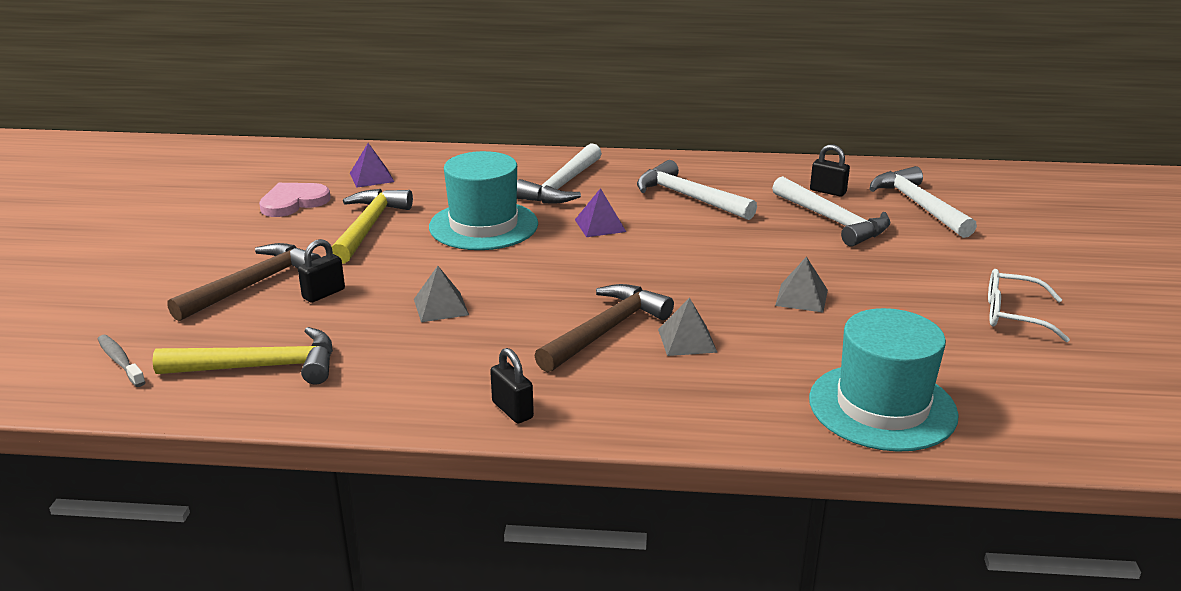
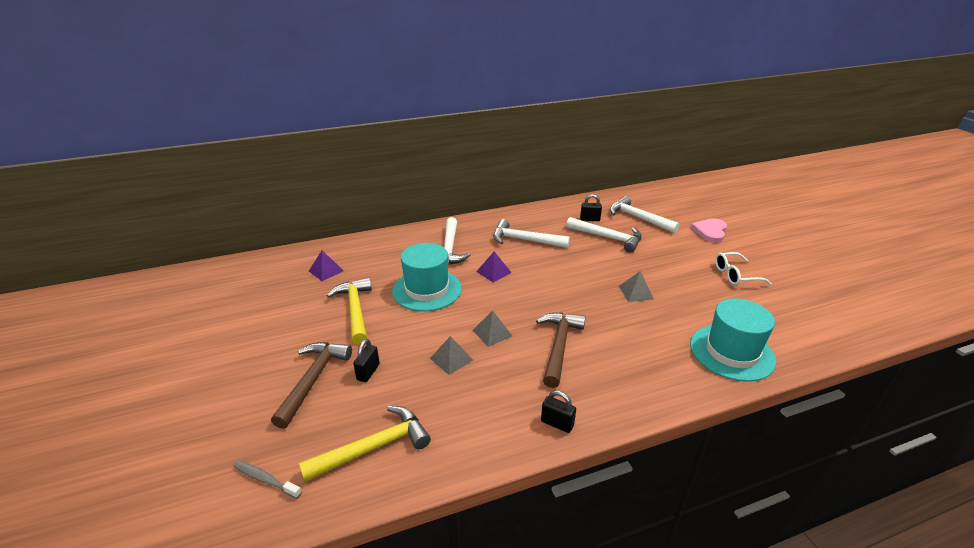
camera: 25 degrees left, 5 degrees up
(293, 202) = (288, 304): pink heart -> pink heart (710, 231)
(687, 340) = (606, 339): grey pyramid -> grey pyramid (492, 333)

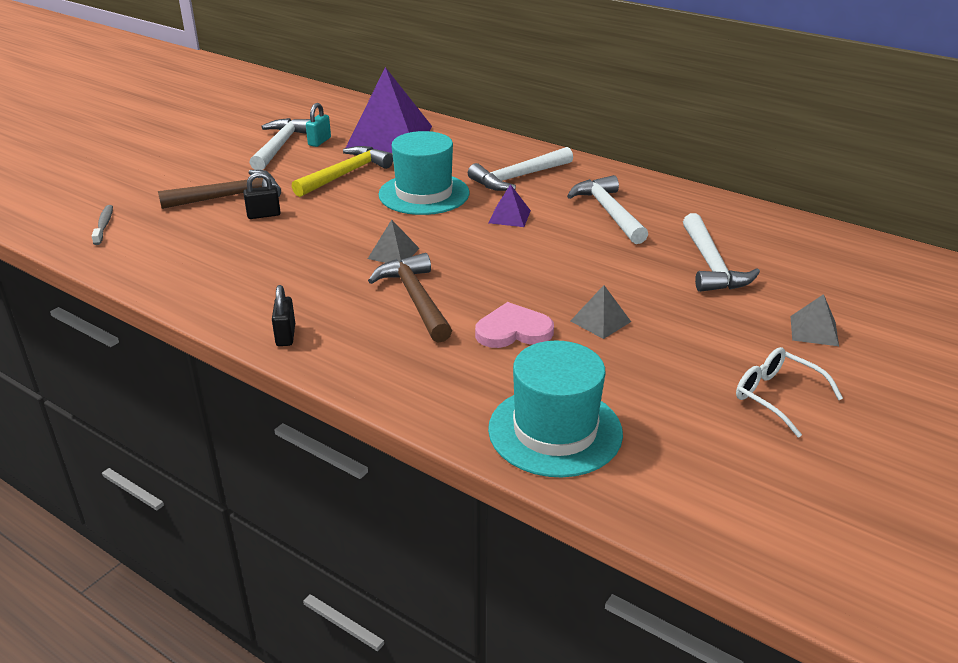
camera: 55 degrees right, 0 degrees up
(285, 302) = (319, 141): none -> turquoise padlock
(326, 271) = (389, 137): purple pyramid -> purple pyramid, size x2.36
(373, 447) = (172, 254): yellow hammer -> none
(451, 359) = (325, 246): grey pyramid -> grey pyramid (814, 330)
(559, 346) = (415, 299): brown hammer -> brown hammer turned 90 degrees counterclockwise
(590, 219) = (739, 238): black padlock -> none
(638, 218) = (812, 273): white hammer -> white hammer (280, 146)
(710, 231) = (883, 345): pink heart -> pink heart (513, 330)

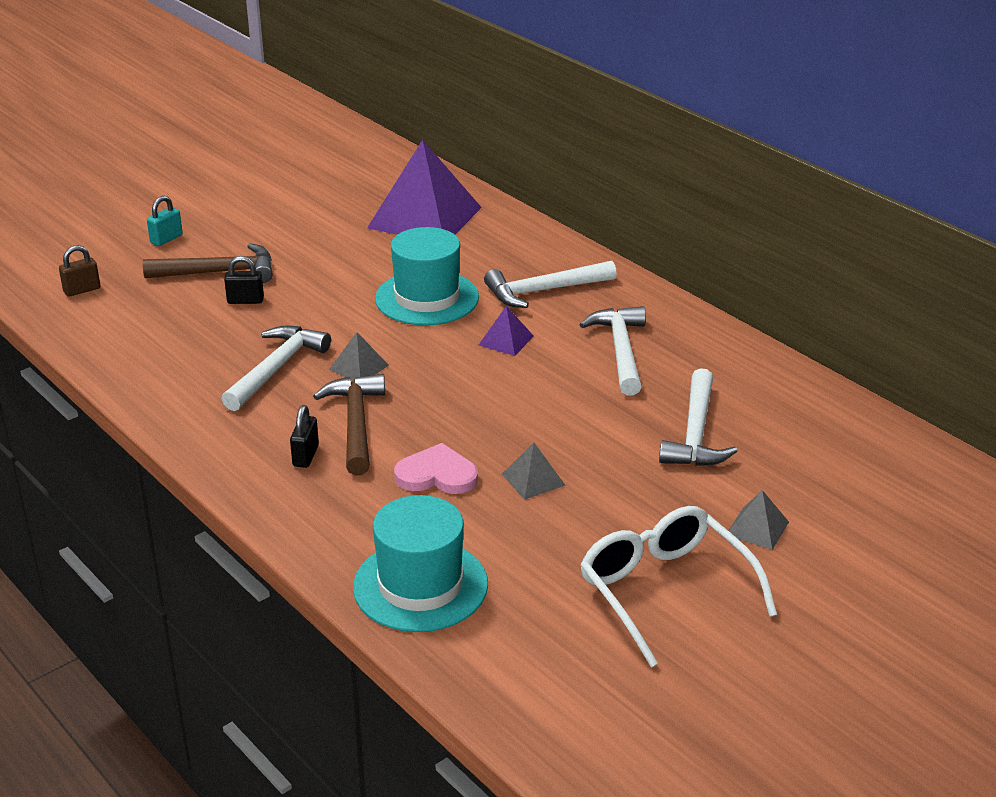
camera: 15 degrees right, 0 degrees up
(104, 225) = (82, 290): grey toothbrush -> brown padlock
(280, 146) = (299, 213): white hammer -> white hammer (276, 369)
(285, 335) = (210, 443): black padlock -> black padlock (305, 456)
(319, 141) = (344, 213): turquoise padlock -> turquoise padlock (166, 239)
(345, 174) = (353, 261): yellow hammer -> none
(777, 397) = (666, 592): white glasses -> white glasses, size x1.67

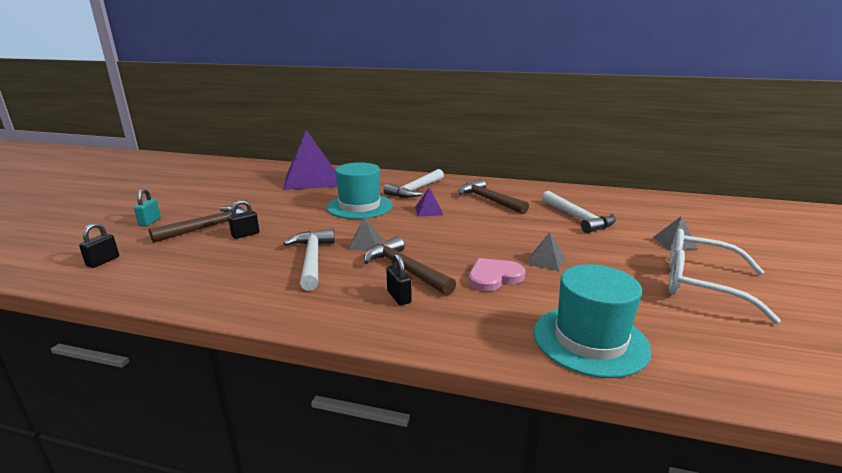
camera: 35 degrees left, 10 degrees down
(82, 290) = (103, 261): brown padlock -> black padlock
(621, 351) = (489, 200): white hammer -> brown hammer

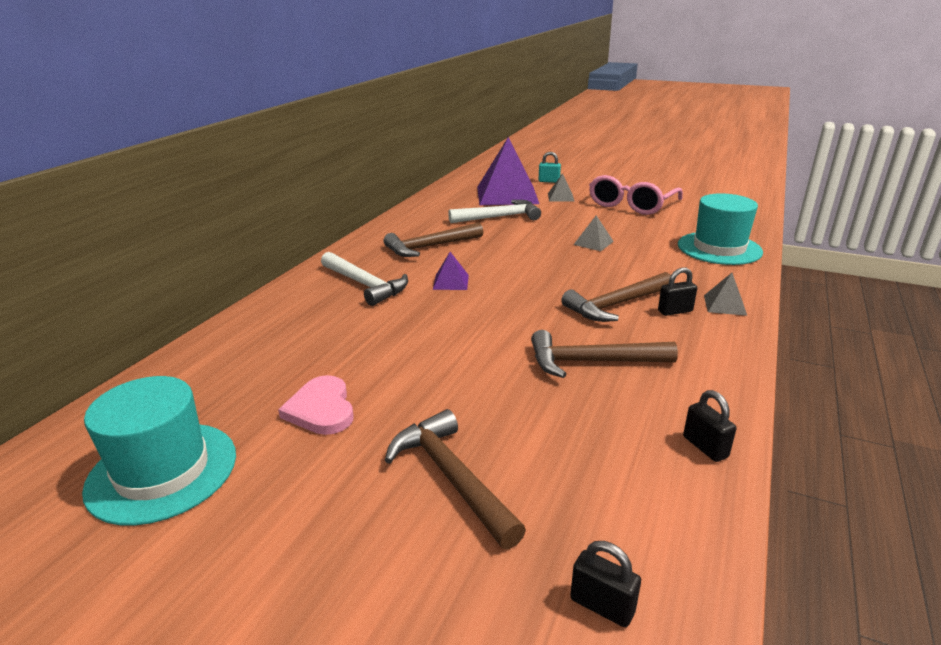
camera: 80 degrees left, 5 degrees up
(150, 222) = (390, 586): turquoise padlock -> turquoise padlock (549, 181)
(245, 235) = (498, 427): black padlock -> black padlock (705, 447)
(311, 180) = (240, 374): purple pyramid -> purple pyramid (507, 195)
(312, 259) = (592, 362): white hammer -> brown hammer
(359, 206) = (412, 327): turquoise hat -> turquoise hat (162, 471)
(365, 243) = (546, 325): grey pyramid -> grey pyramid (725, 305)
(494, 277) = (628, 266): pink heart -> pink heart (321, 409)
(701, 284) = (631, 204): white glasses -> pink glasses

